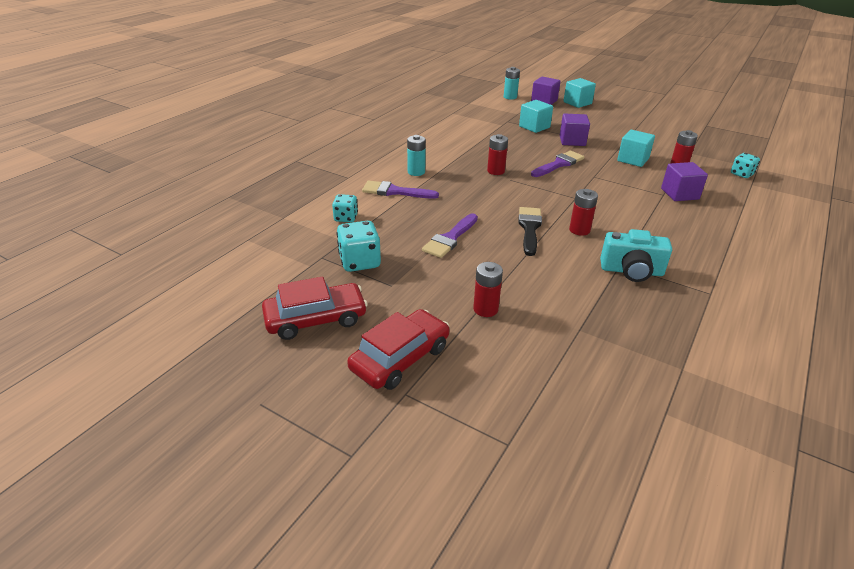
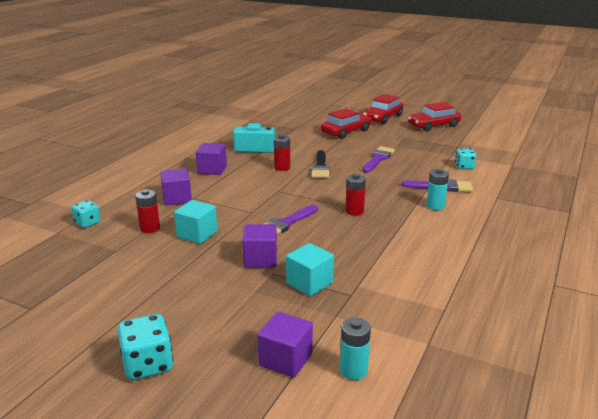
camera: 175 degrees right, 10 degrees down
(360, 262) = (431, 145): turquoise dice -> turquoise dice (148, 365)
(485, 309) = (346, 132): red battery -> red car
(577, 103) = (220, 359): turquoise cube -> none
(669, 232) = (212, 170): none -> purple cube

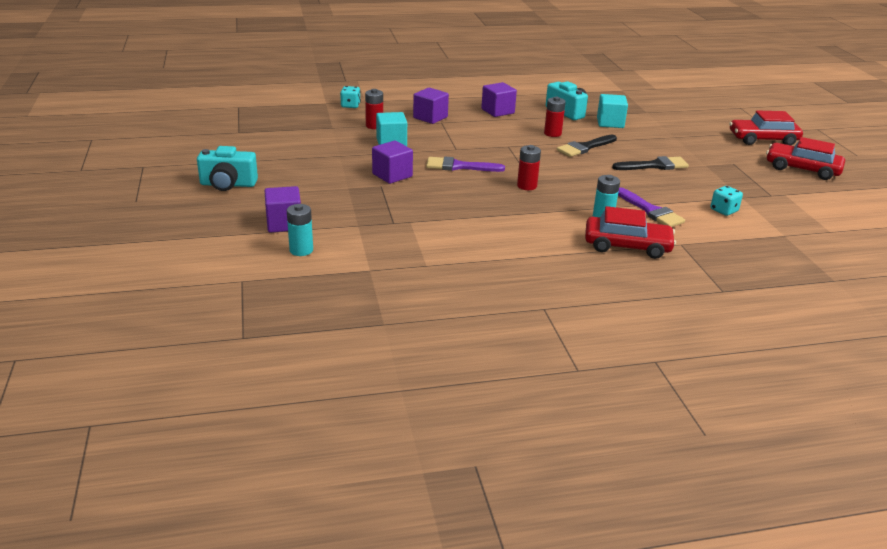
camera: 50 degrees right, 5 degrees up
(148, 365) = (228, 184): turquoise dice -> turquoise camera
(309, 283) = (386, 203): turquoise cube -> turquoise cube (610, 123)
(346, 132) = (686, 134): red car -> red car (627, 246)
(378, 159) = (654, 165): purple brush -> black brush

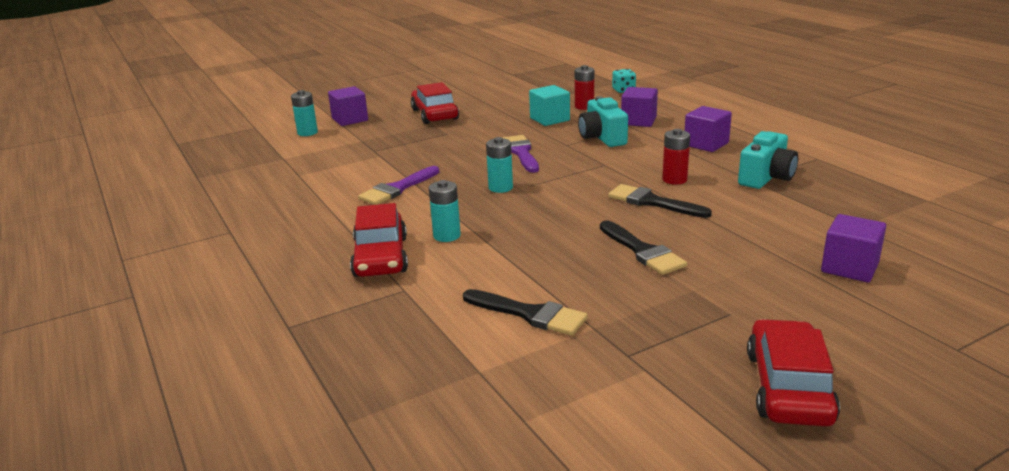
camera: 75 degrees right, 5 degrees down
(228, 184) = (408, 92): turquoise camera -> turquoise camera (602, 138)
(392, 175) = (473, 133): purple cube -> purple cube (849, 268)
(527, 186) = (500, 188): red battery -> turquoise battery
(610, 123) = (767, 207): turquoise cube -> none
(651, 211) = (488, 262): purple brush -> purple brush (397, 189)
(724, 210) = (530, 314): turquoise dice -> black brush
(763, 139) = (890, 338): red car -> red car (435, 114)

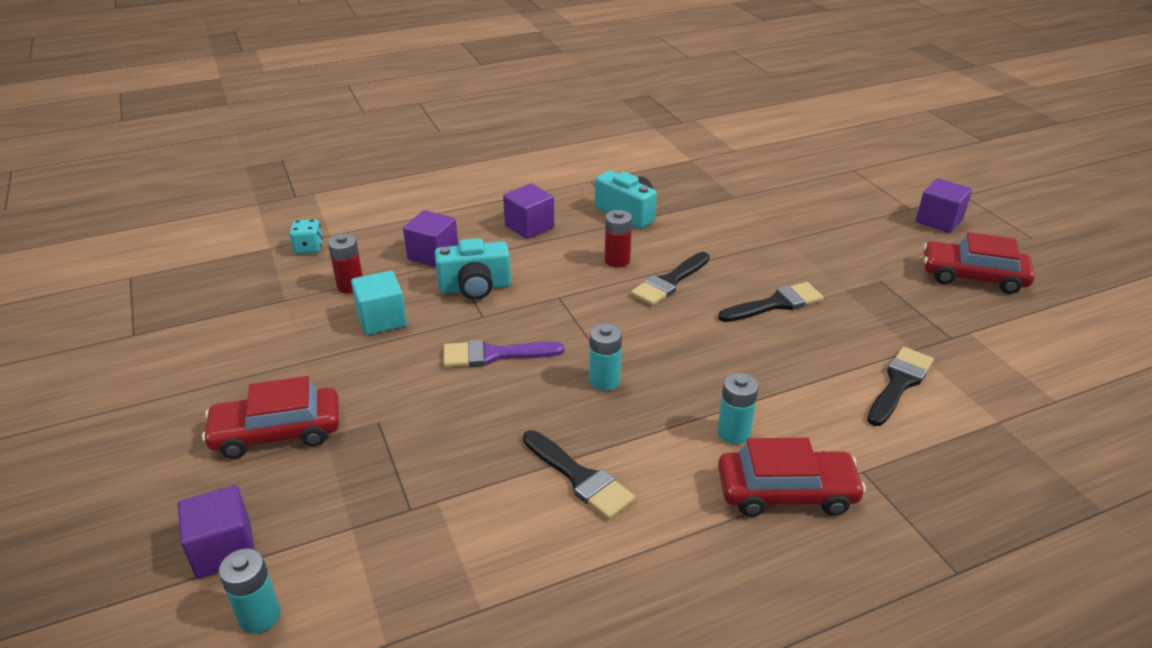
camera: 85 degrees left, 10 degrees up
(397, 189) = (580, 478): purple brush -> black brush
(849, 268) = (804, 216): purple cube -> purple cube (939, 221)

